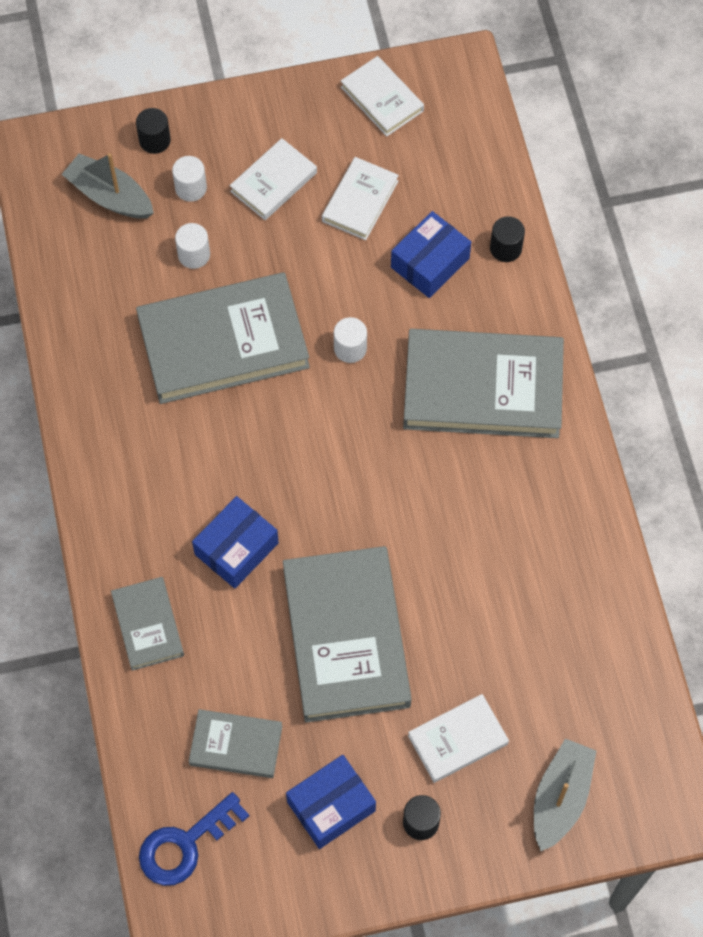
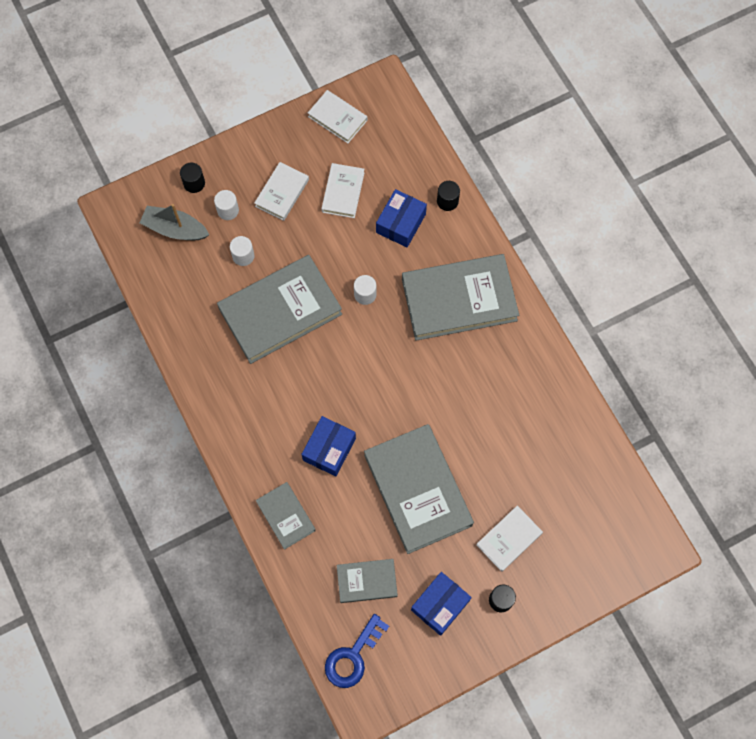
camera: 15 degrees left, 5 degrees up
(560, 797) = (585, 559): grey boat -> none

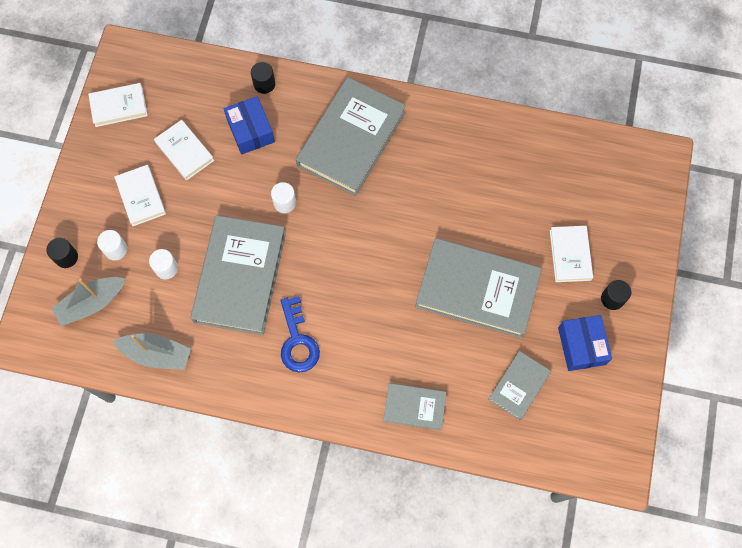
camera: 50 degrees left, 0 degrees up
(175, 303) = (157, 354): none -> grey boat
(329, 449) = (388, 330): blue box -> none
(353, 656) = (570, 445): blue key -> blue key (297, 341)

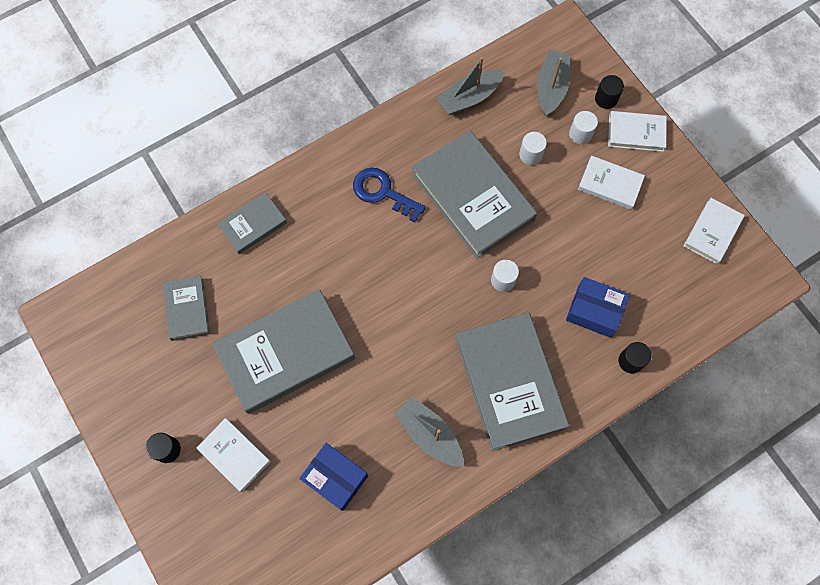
camera: 135 degrees right, 0 degrees up
(184, 151) = (622, 246): white book -> white book (636, 133)
(433, 155) = (429, 434): none -> grey boat
(581, 346) = (162, 385): blue box -> blue box (335, 478)

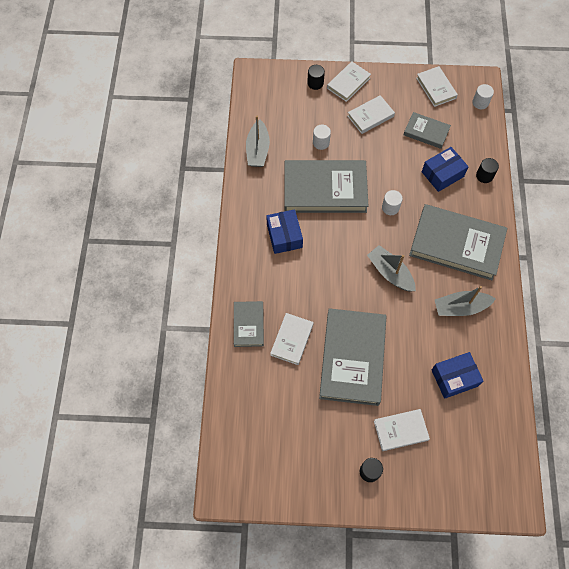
camera: 55 degrees left, 5 degrees down
(187, 309) = (279, 401): grey book -> grey book (426, 132)
(265, 278) = (292, 340): none -> white book
(383, 192) = (284, 236): blue key -> blue box
(551, 88) = (286, 105): grey boat -> grey boat (390, 273)
(580, 134) = (327, 110): white cylinder -> white cylinder (480, 103)

